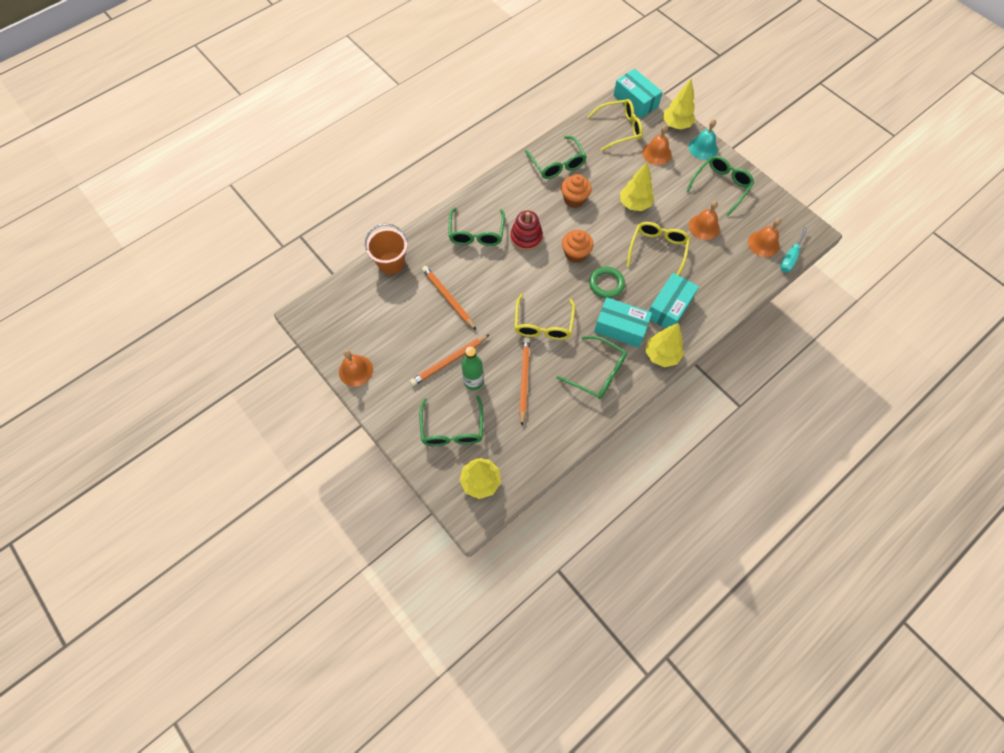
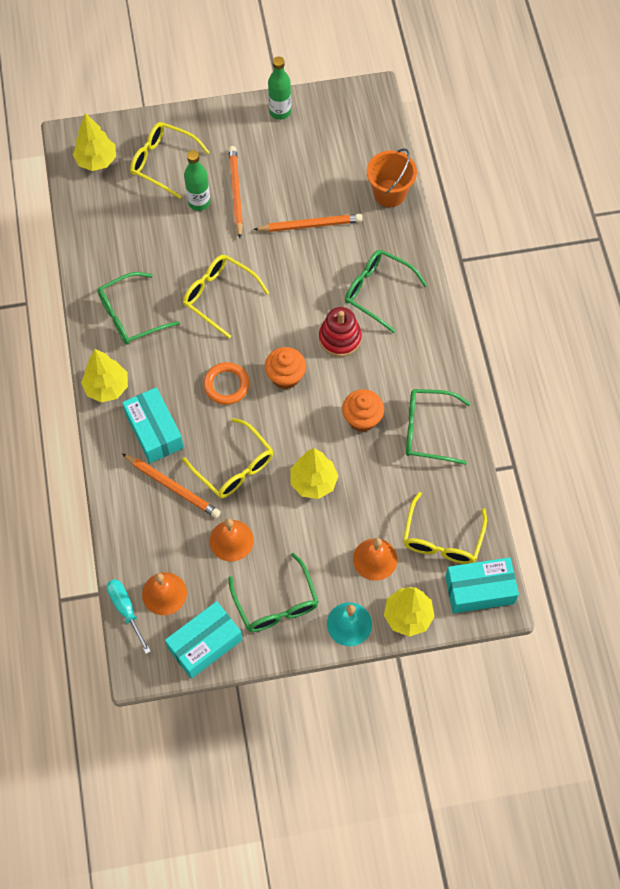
camera: 120 degrees right, 0 degrees up
(355, 370) = (280, 112): orange bell -> green bottle
(452, 429) = (162, 162): green glasses -> yellow glasses
(524, 380) = (170, 246): orange pencil -> orange pencil (173, 487)
(606, 284) = (226, 385): green ring -> orange ring
(620, 328) = (164, 367): turquoise box -> turquoise box (205, 644)

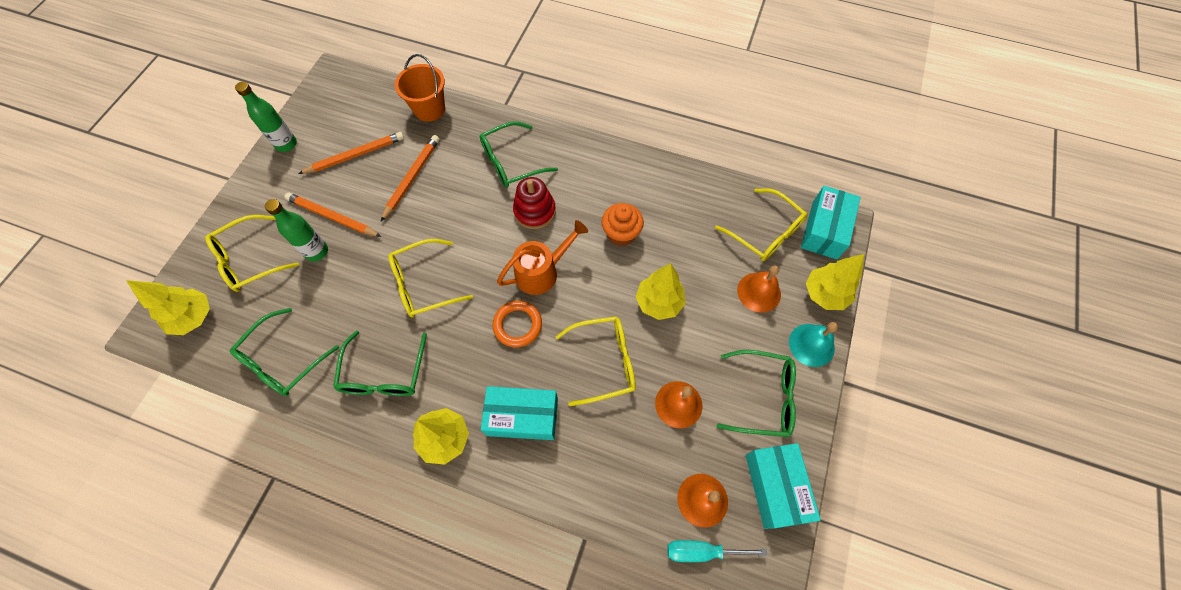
camera: 60 degrees left, 0 degrees up
(173, 487) = (592, 430): orange pencil -> orange pencil (355, 155)
(285, 376) = (542, 271): orange cupcake -> orange watering can
(427, 430) = (661, 192): green glasses -> green glasses (283, 361)

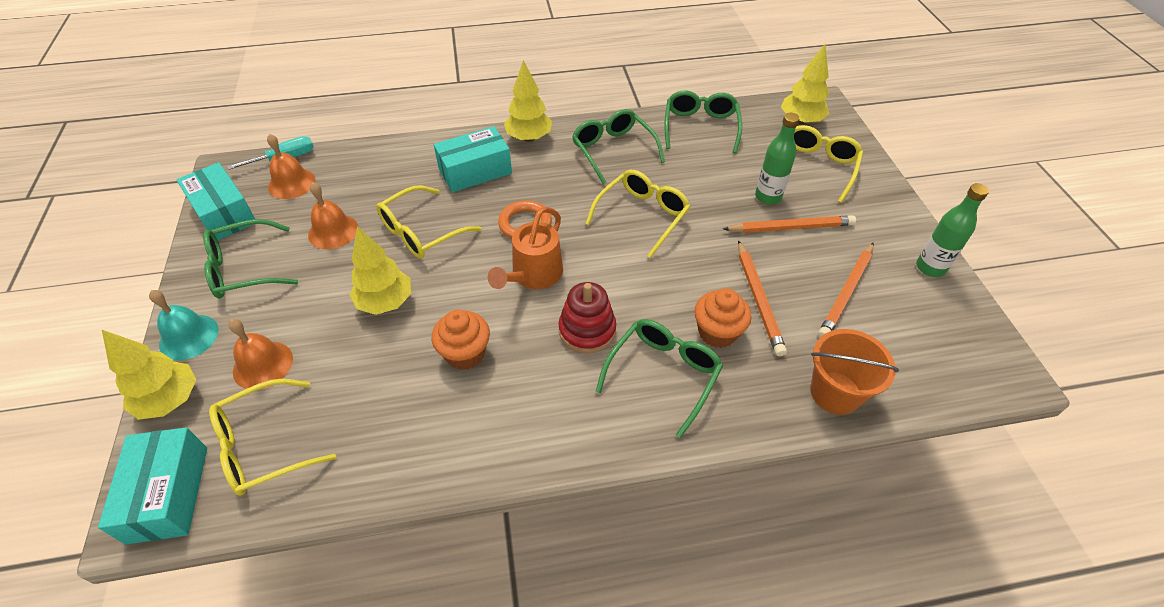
camera: 150 degrees right, 15 degrees down
(458, 170) = (717, 332): none -> orange cupcake
(765, 233) = (264, 446): yellow glasses -> yellow glasses turned 45 degrees counterclockwise

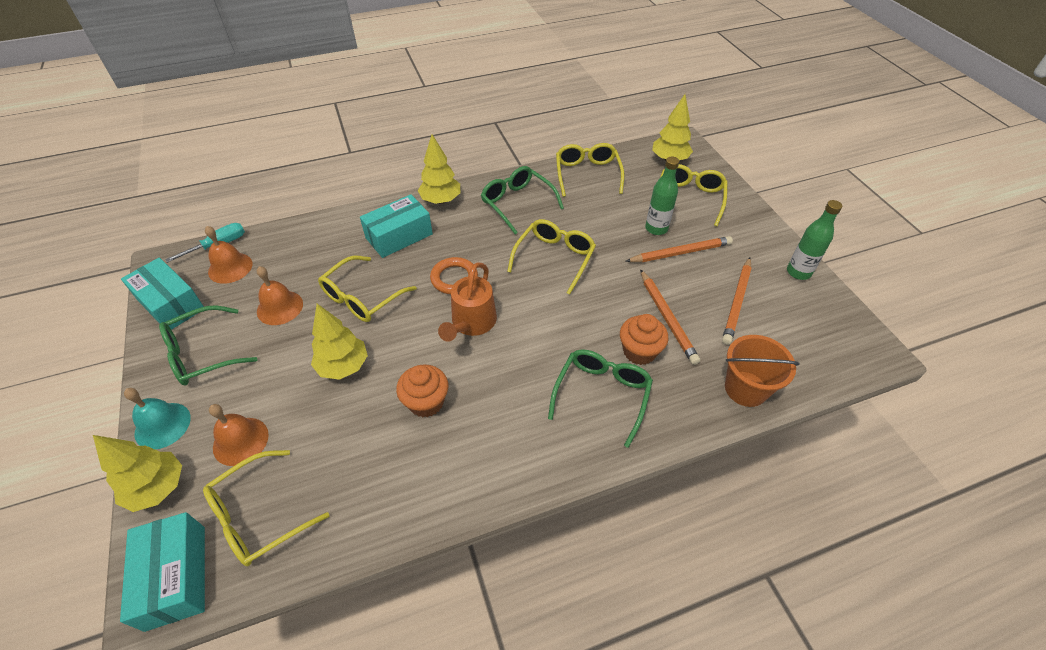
camera: 10 degrees left, 0 degrees up
(587, 330) = (529, 366): red stacking toy -> none
(700, 127) = (587, 174): green glasses -> yellow glasses

